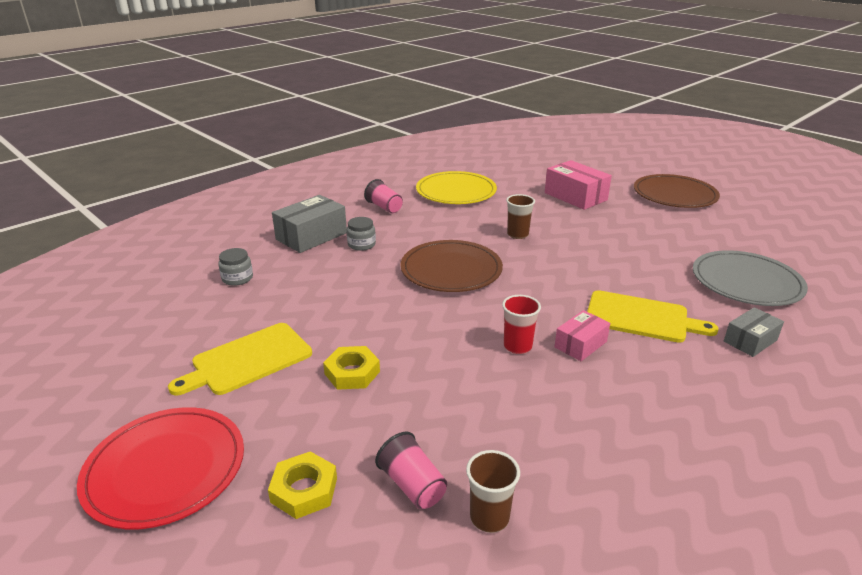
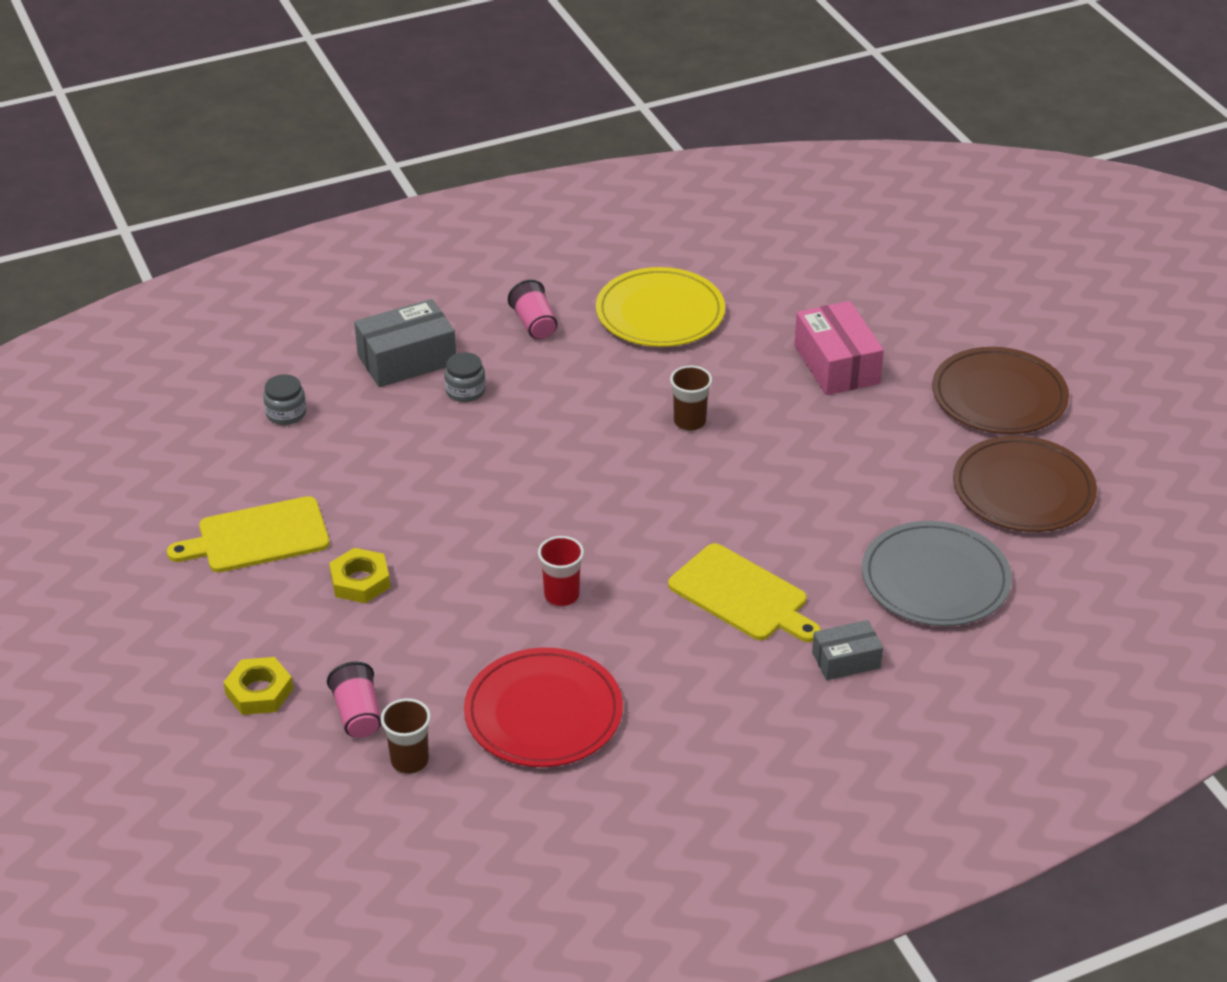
camera: 20 degrees right, 10 degrees up
(165, 469) = (144, 638): red plate -> red plate (543, 712)
(451, 270) = (557, 463): brown plate -> brown plate (1023, 489)
(580, 344) = (636, 612): pink box -> none

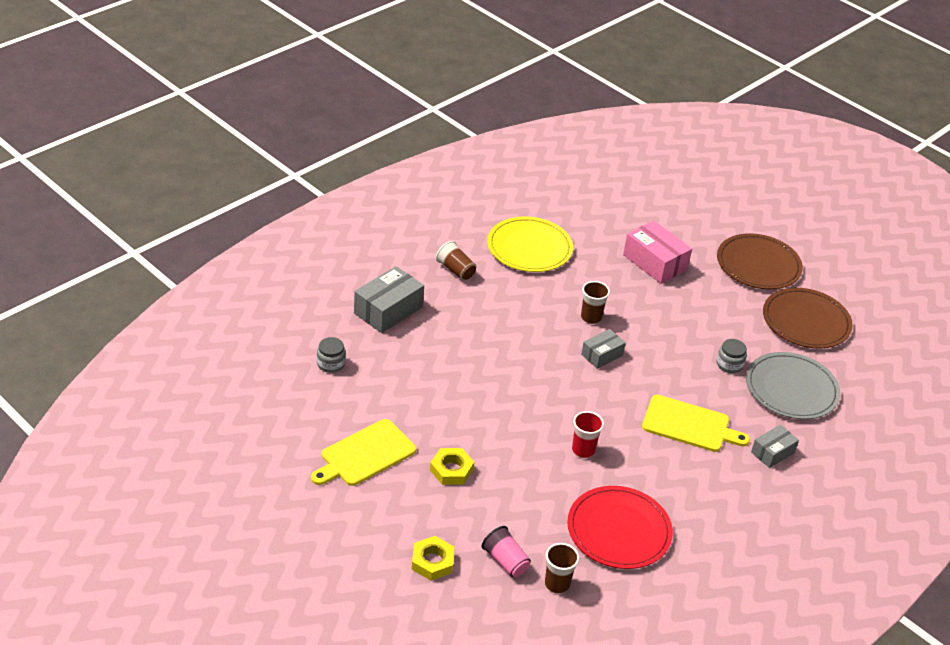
camera: 25 degrees left, 0 degrees up
(465, 391) = (439, 324): grey jar -> grey jar (729, 364)
(534, 324) = (456, 270): pink cup -> brown cup
(673, 475) = (602, 355): none -> grey box

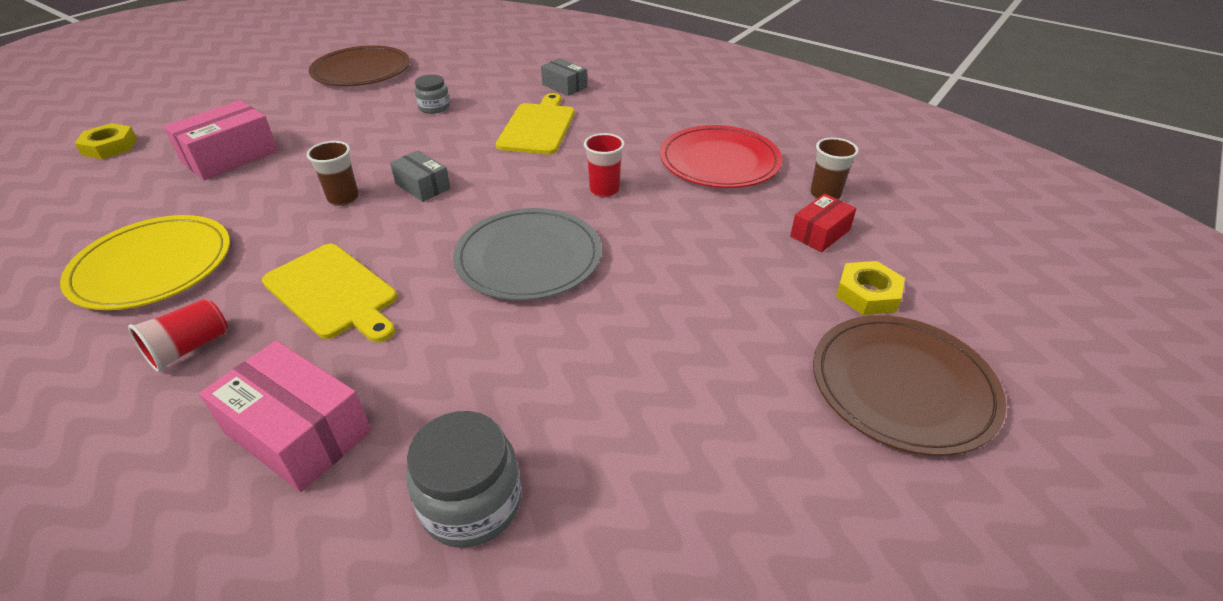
camera: 95 degrees left, 0 degrees up
(331, 364) = (471, 503): grey jar -> grey jar, size x1.63
(365, 454) = (702, 401): yellow cutting board -> yellow cutting board (333, 293)
(388, 310) = (298, 432): grey box -> pink box
(451, 470) = (690, 296): yellow nut -> yellow nut (110, 147)
(456, 270) = (189, 348): brown cup -> red cup
(505, 561) = (820, 233): pink cup -> red box
(758, 265) = (256, 94): brown plate -> brown plate (902, 386)
(791, 389) = (469, 78): grey plate -> grey plate (528, 258)

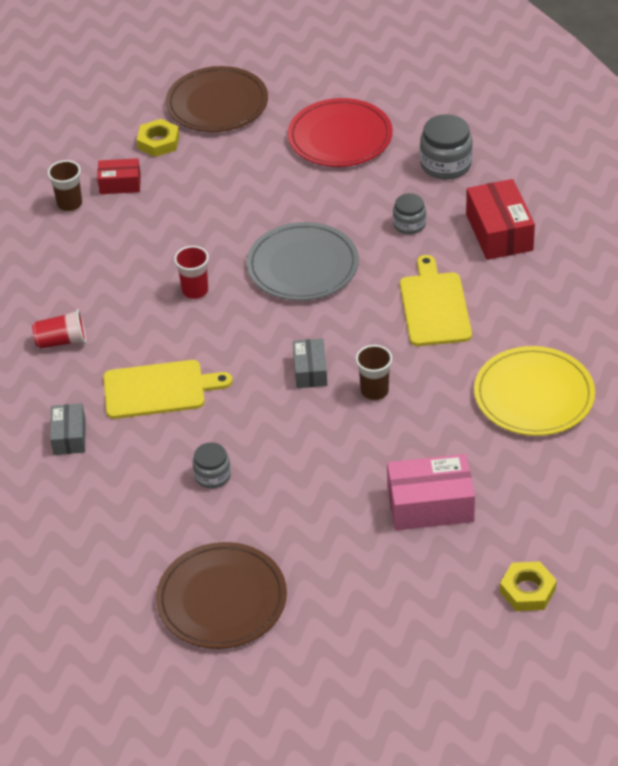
camera: 135 degrees left, 5 degrees up
(189, 348) = (532, 312): red cup -> red cup (62, 341)
(298, 432) = (499, 232): pink box -> red box
(446, 369) = (409, 224): none -> grey jar
(538, 127) = (159, 389): yellow cutting board -> yellow cutting board turned 150 degrees counterclockwise
(719, 161) = (85, 269): red plate -> red plate (340, 137)

